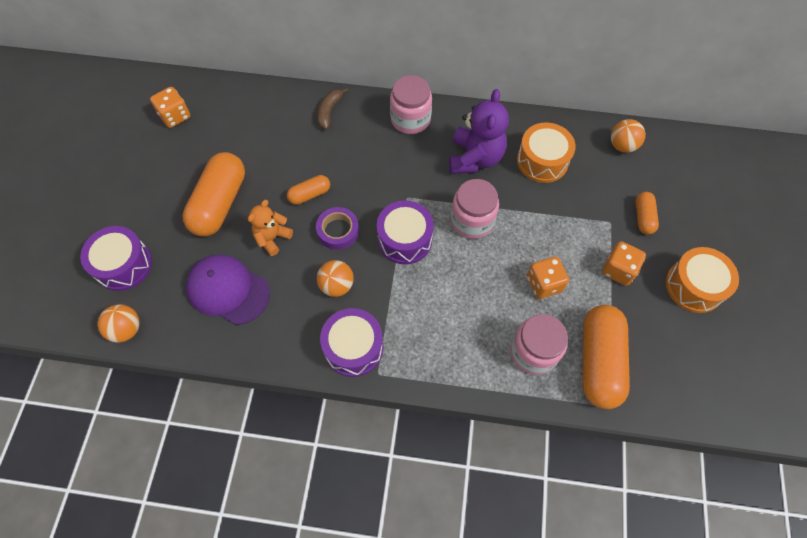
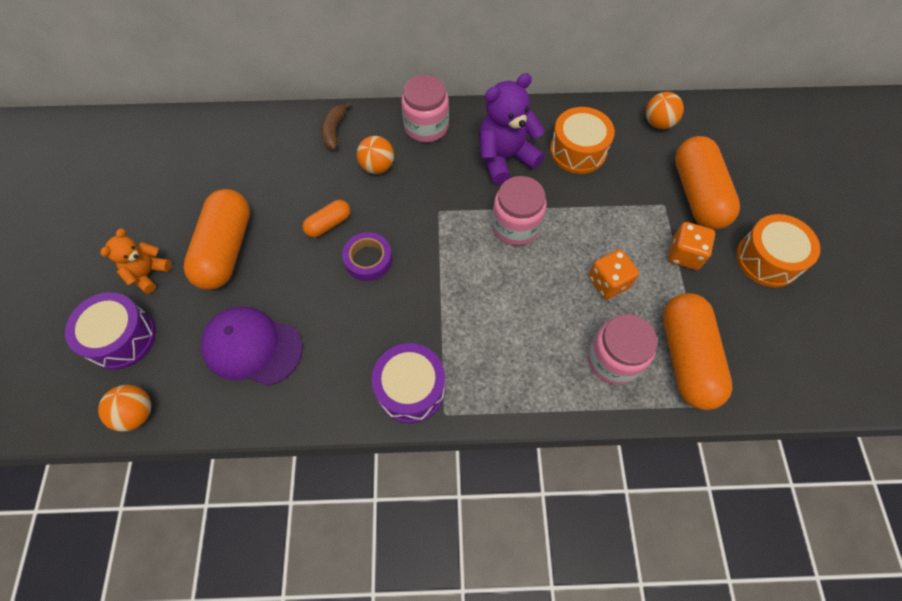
camera: 10 degrees left, 0 degrees up
(175, 116) = (157, 159): orange dice -> none
(272, 238) = (294, 279): orange teddy bear -> orange teddy bear (148, 273)
(337, 285) = (378, 321): orange ball -> orange ball (377, 166)
(405, 239) = (445, 257): purple drum -> none
(475, 158) = (505, 158): purple teddy bear -> purple teddy bear turned 120 degrees counterclockwise
(643, 217) = (697, 194): orange capsule -> orange capsule, size x2.01

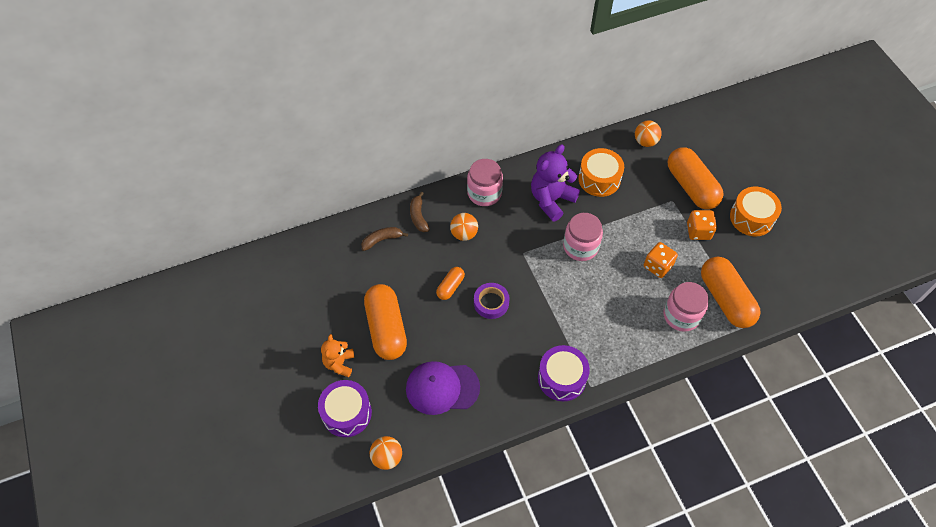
camera: 20 degrees left, 5 degrees down
(278, 144) = (382, 240): none -> brown banana

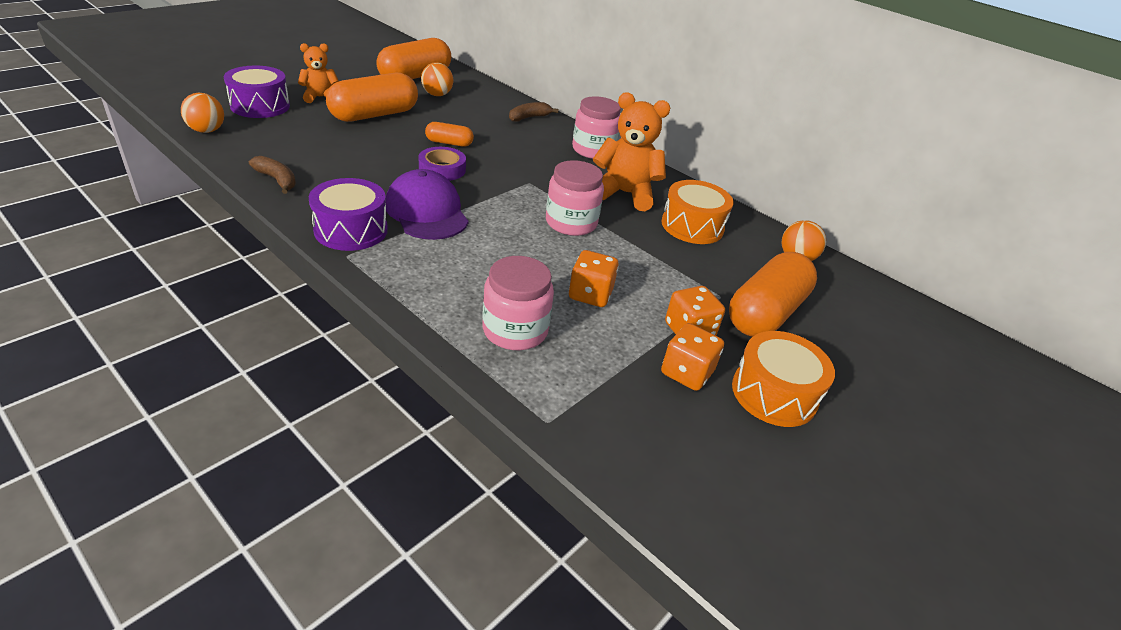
camera: 60 degrees right, 20 degrees down
(382, 240) = (484, 103): brown banana -> brown banana (277, 180)
(442, 388) = (308, 151): purple cap -> purple cap (427, 211)
(464, 234) = (526, 144): orange ball -> orange ball (437, 95)
(551, 200) = (624, 194): purple teddy bear -> orange teddy bear
(725, 299) = (579, 380): orange capsule -> orange capsule (415, 76)
(730, 248) = (686, 373): none -> orange dice

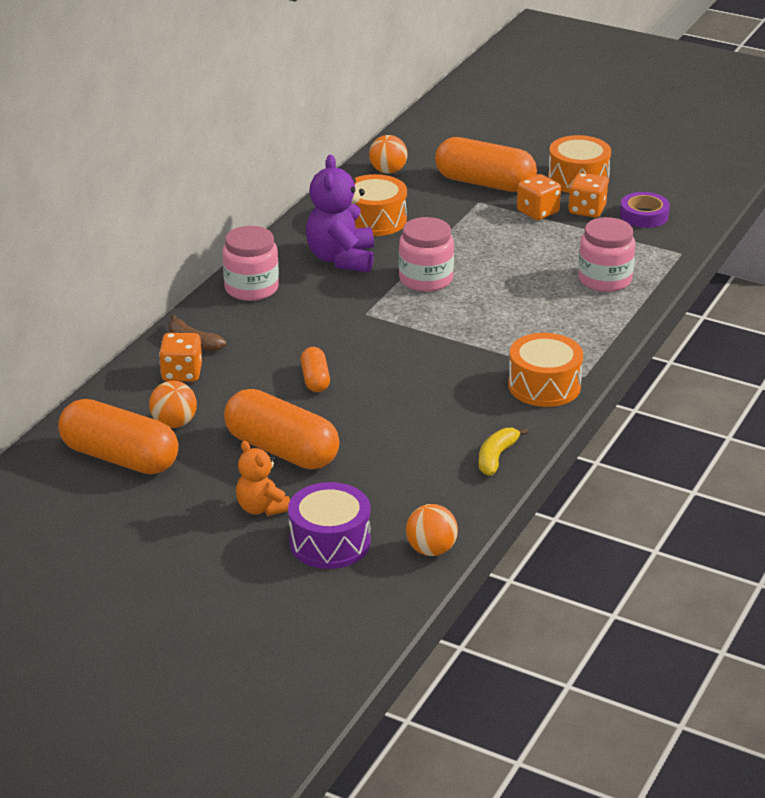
camera: 100 degrees left, 5 degrees down
(277, 180) = (496, 457): brown banana -> yellow banana
(351, 230) = (544, 386): purple drum -> orange drum
(427, 211) = (476, 356): purple cap -> none
(442, 169) = (382, 368): purple tape -> purple tape (644, 215)
(590, 294) = (530, 256): orange dice -> orange dice (182, 373)
(624, 194) = (341, 259): orange teddy bear -> purple teddy bear

